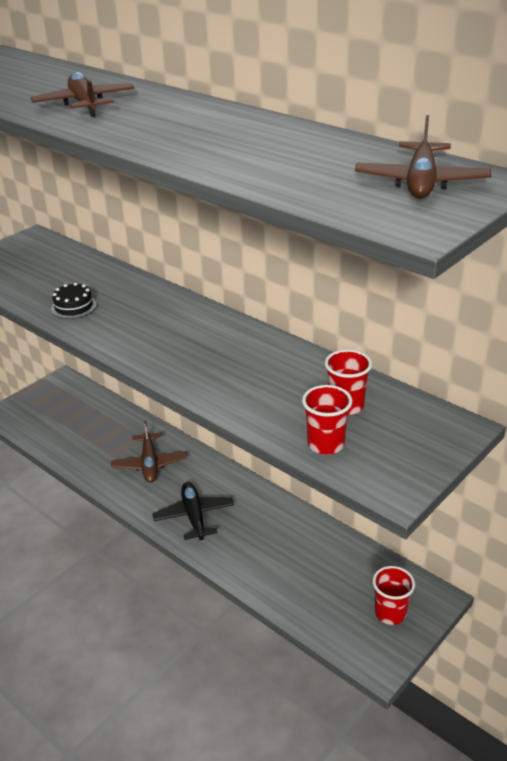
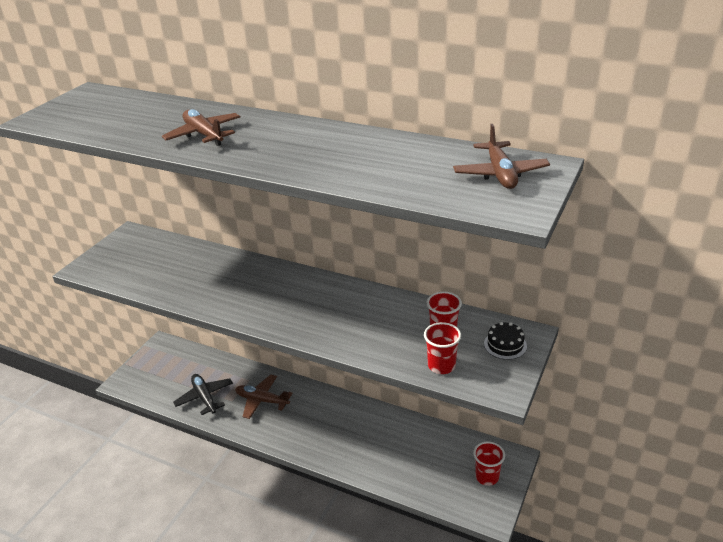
camera: 15 degrees left, 0 degrees up
(73, 307) = (195, 289): black cake -> black cake (505, 345)
(149, 464) = (262, 400): brown plane -> brown plane turned 135 degrees clockwise
(194, 516) = (314, 435): black plane -> black plane (205, 397)

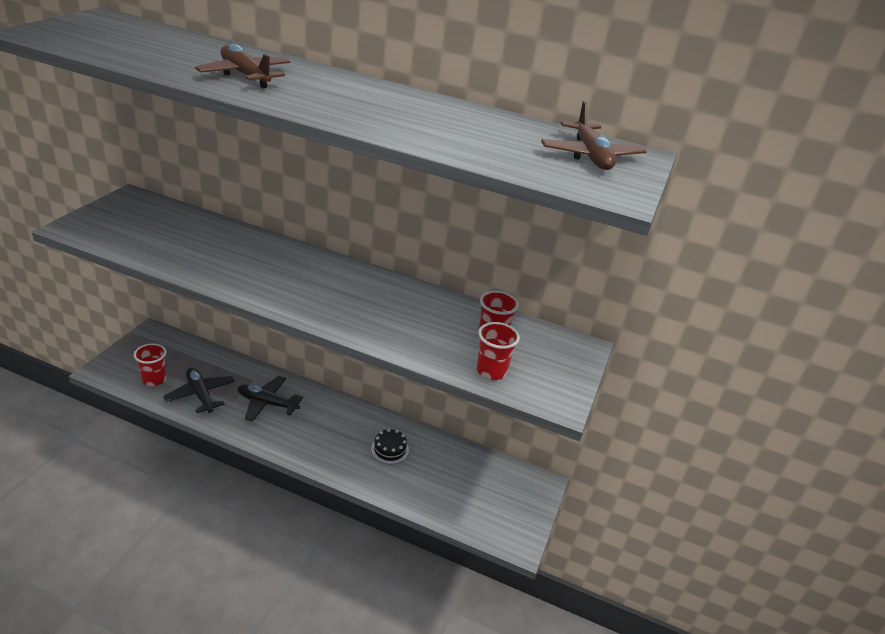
camera: 10 degrees left, 0 degrees up
(262, 400) = (267, 403): brown plane -> black plane
(487, 477) = (514, 502): red cup -> red cup (154, 379)
(505, 345) = (559, 355): black cake -> black cake (390, 449)

